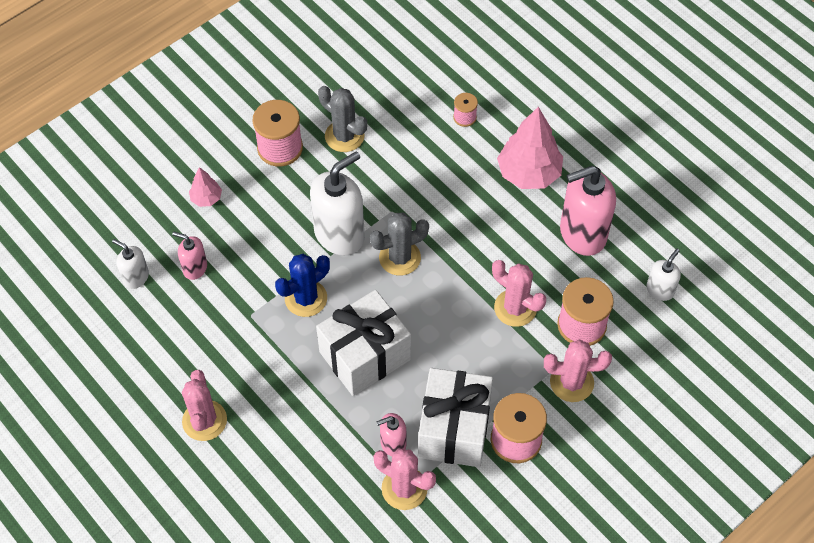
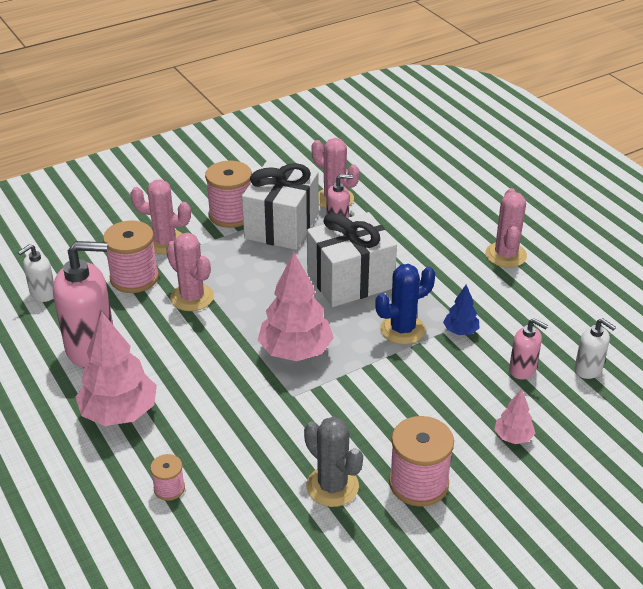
camera: 170 degrees left, 20 degrees down
(251, 305) = (460, 331): none -> blue tree
(340, 234) = (357, 380): white soap dispenser -> none
(400, 258) = (296, 351): grey cactus -> pink tree

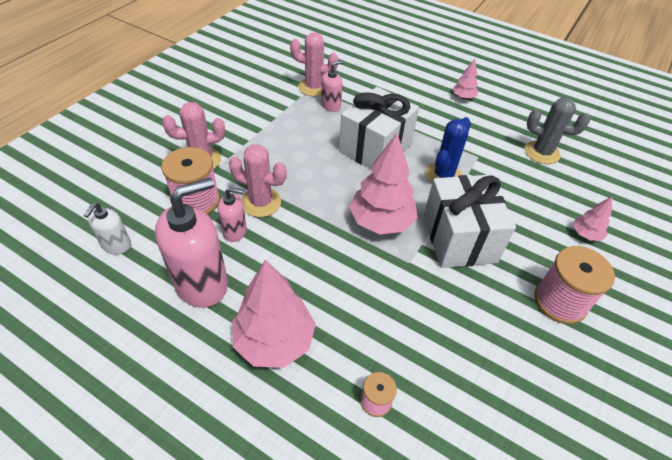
camera: 30 degrees left, 10 degrees up
(231, 215) = (242, 121): pink spool -> none
(282, 226) = (290, 119): white gift -> white gift (459, 238)
(332, 486) = (503, 334): grey cactus -> grey cactus (542, 152)
(460, 331) = (482, 163): blue tree -> none
(505, 255) = (463, 97): pink cactus -> pink tree
(522, 369) = (546, 179): pink soap dispenser -> pink soap dispenser (235, 231)
(588, 369) = (583, 164): white soap dispenser -> none

